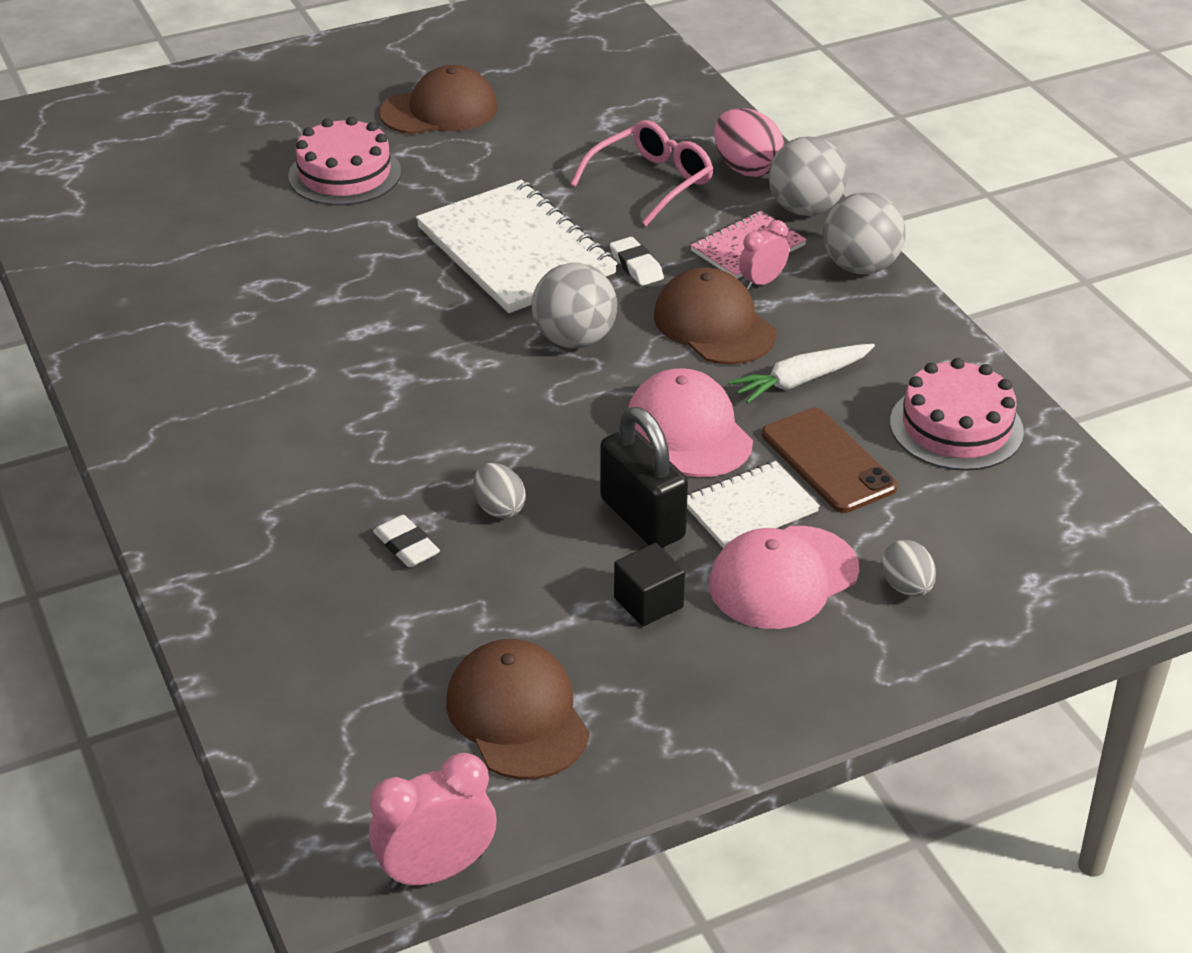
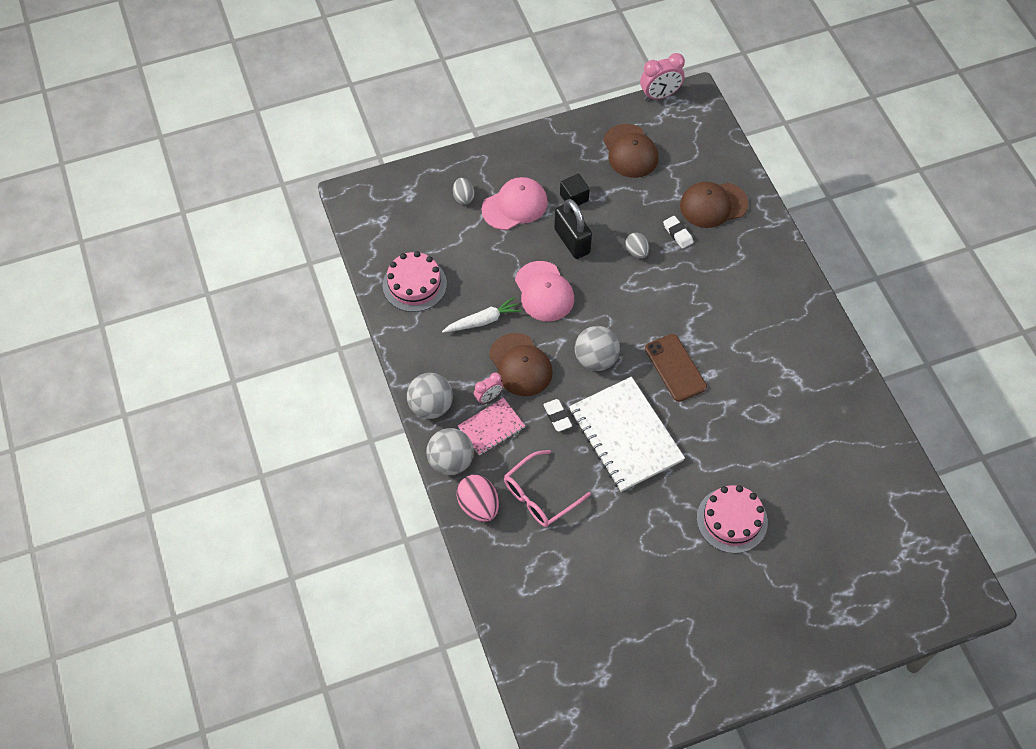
camera: 175 degrees left, 20 degrees up
(439, 110) = (674, 589): brown cap -> brown cap (713, 205)
(750, 508) = (522, 243): white notebook -> none
(828, 461) = (481, 268): brown phone -> brown phone (675, 368)

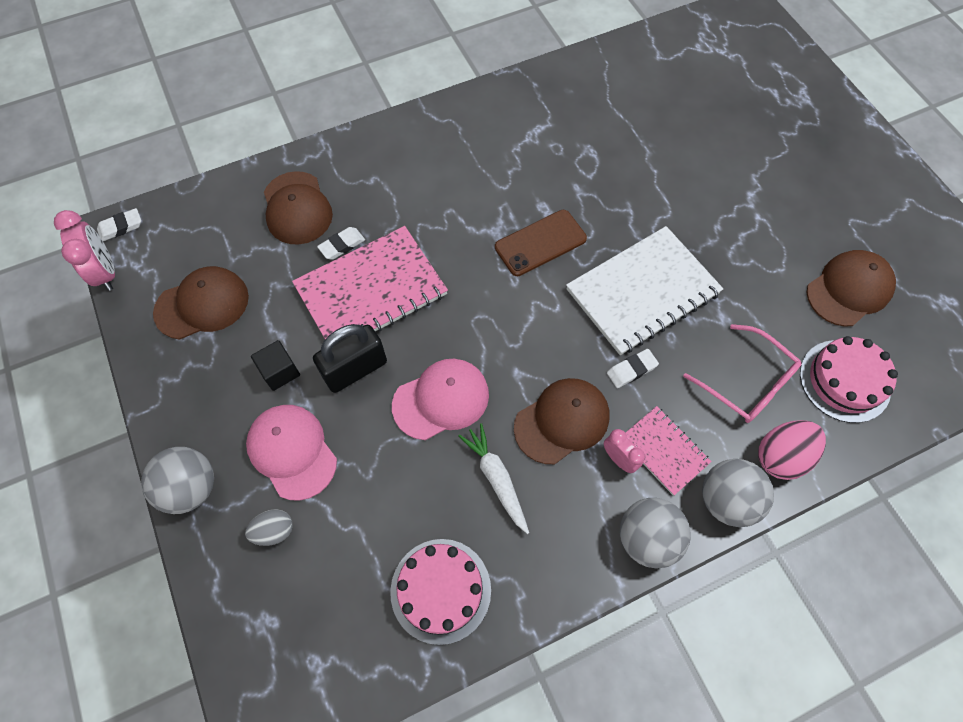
camera: 95 degrees left, 5 degrees up
(596, 359) = (540, 330): grey ball -> grey ball (191, 487)
(619, 597) = (849, 289): none -> brown cap
(636, 252) = (371, 290): grey egg -> pink notebook
(698, 100) = (121, 227): none -> white eraser
(732, 520) = (724, 186): pink cake -> pink cake (844, 380)

